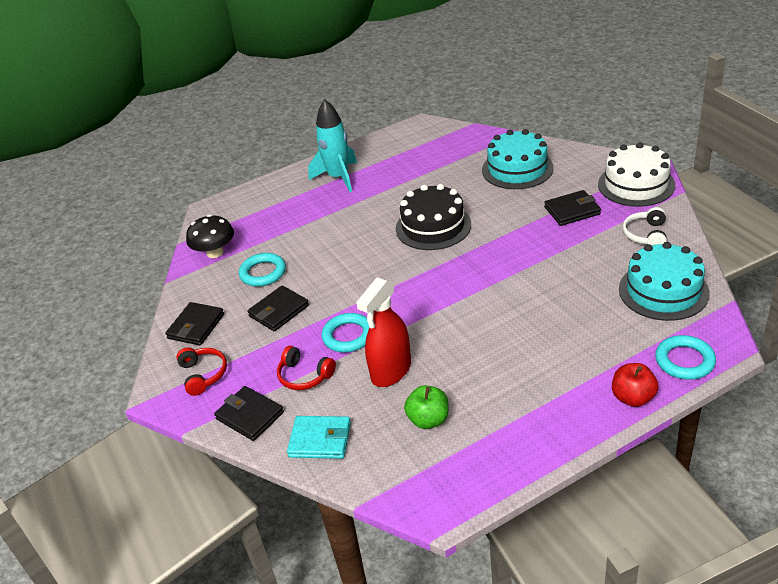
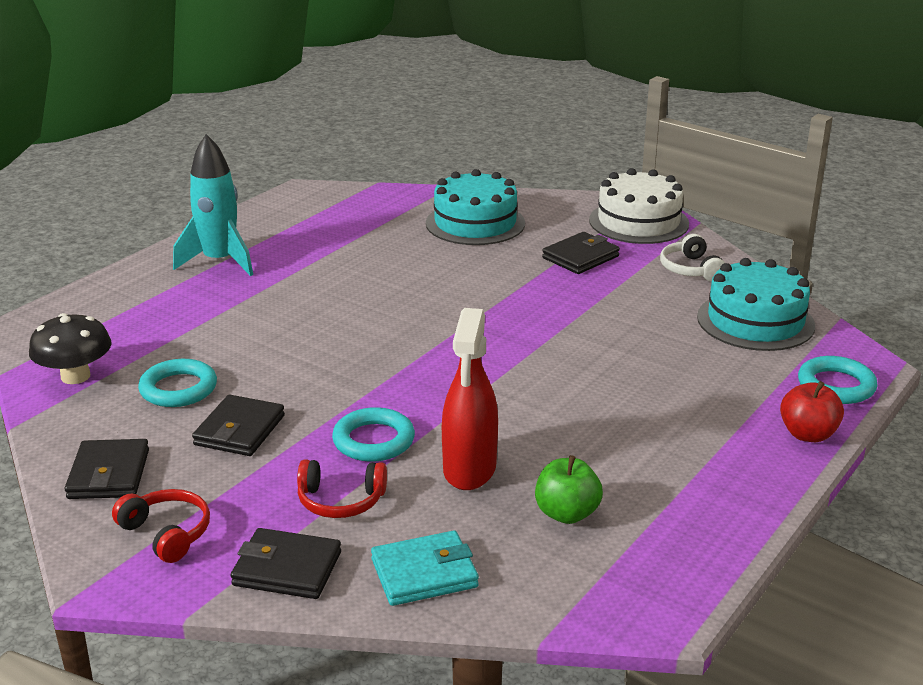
camera: 30 degrees left, 10 degrees down
(433, 226) = (405, 298): black cake -> none

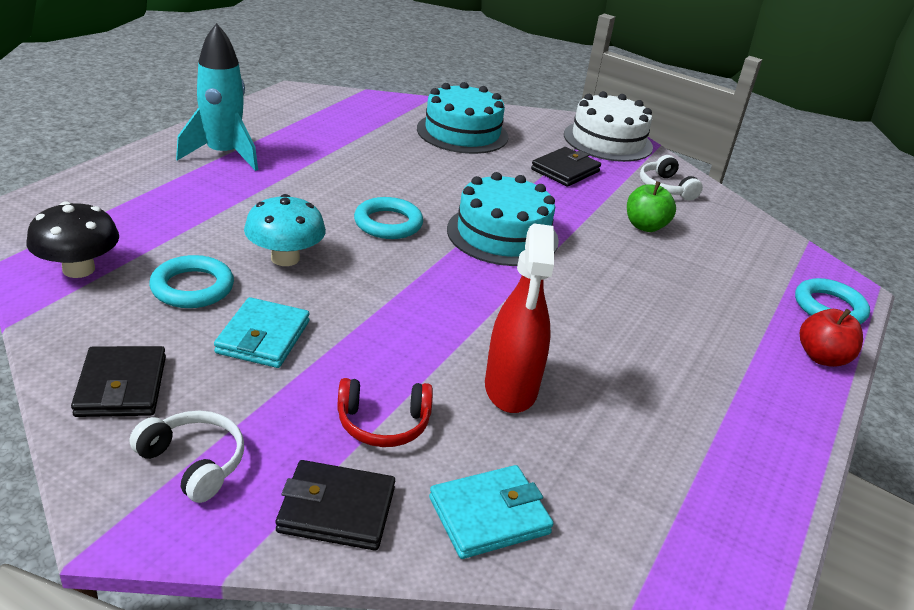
camera: 10 degrees left, 5 degrees up
(167, 533) = (193, 463): red headphones -> white headphones
(239, 430) = (263, 337): black wallet -> turquoise wallet
(269, 359) = (285, 258): none -> turquoise mushroom
(373, 440) = (406, 353): turquoise ring -> turquoise ring (388, 223)
(566, 514) = (620, 442): green apple -> green apple (645, 226)
(755, 321) = (737, 240): turquoise cake -> turquoise cake (502, 235)

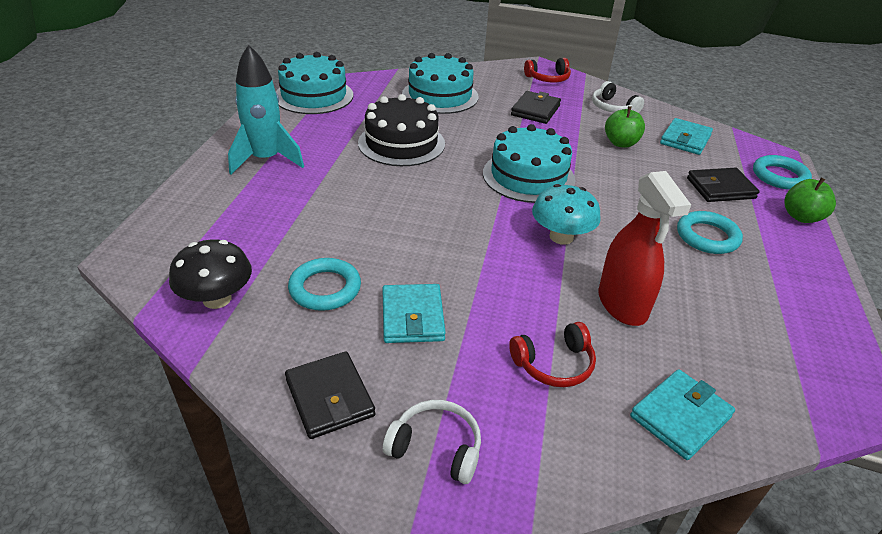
camera: 15 degrees left, 5 degrees up
(285, 258) = (381, 241): turquoise mushroom -> turquoise mushroom (561, 237)
(320, 105) = (314, 96): none -> turquoise cake
(336, 509) = (571, 451): black wallet -> black wallet (720, 188)
(381, 170) = (401, 143): none -> black cake
(388, 223) = (438, 188): turquoise ring -> turquoise ring (707, 237)
(608, 141) = (548, 78): white cake -> red headphones
(733, 240) = (685, 139): none -> turquoise wallet
(822, 357) = (801, 217): red apple -> green apple

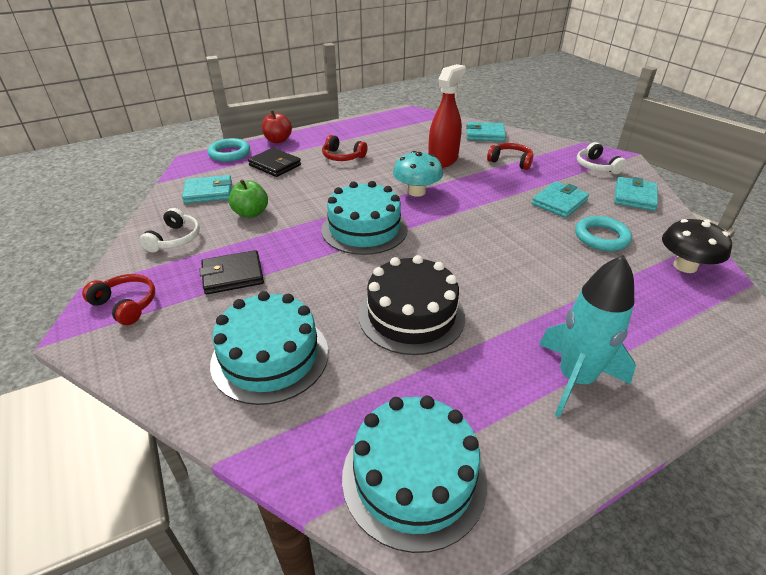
camera: 130 degrees left, 0 degrees up
(329, 398) = (634, 196): black wallet -> turquoise wallet
(707, 237) = (342, 156): turquoise ring -> red headphones
(801, 217) = (278, 140): green apple -> red apple

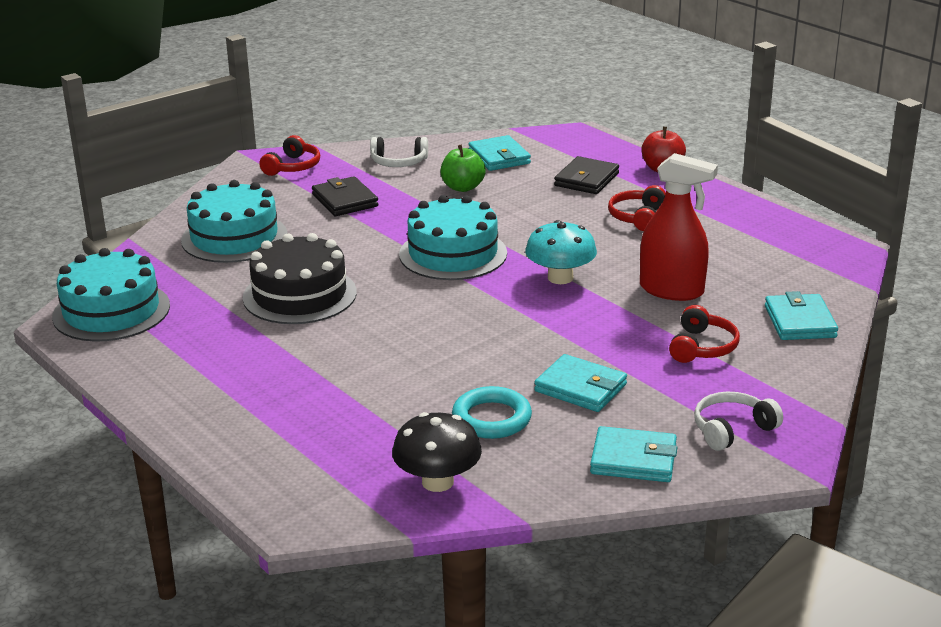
camera: 80 degrees right, 10 degrees down
(229, 153) = (603, 148): turquoise ring -> none
(575, 379) = (216, 385): turquoise rocket -> none

